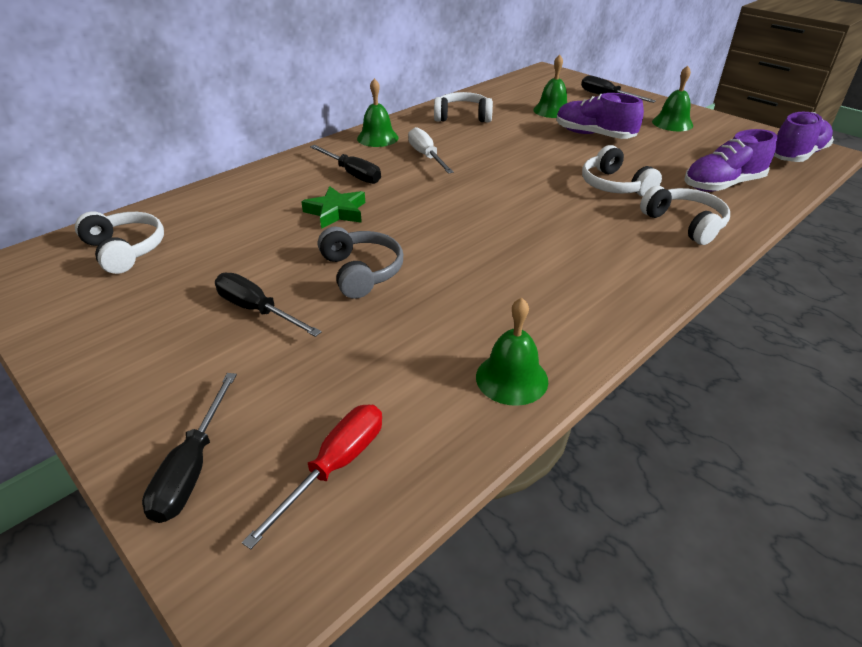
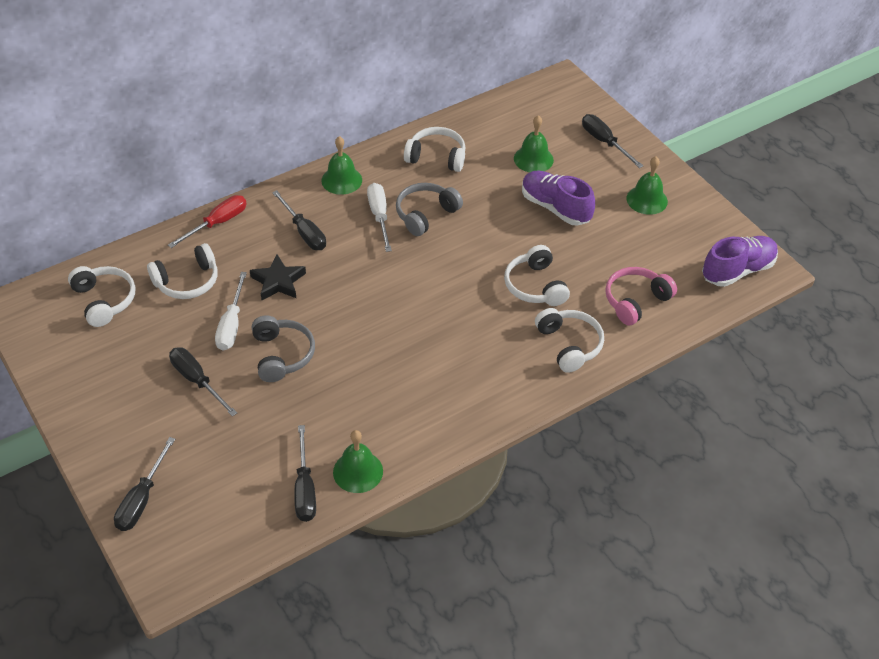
camera: 10 degrees right, 10 degrees up
(228, 223) = (187, 281): none -> white headphones
(290, 253) = (231, 325): none -> white screwdriver
(335, 466) = (226, 514): red screwdriver -> red screwdriver (217, 223)
(336, 212) = (278, 281): green star -> black star
(445, 412) = (305, 489): none -> black screwdriver
(472, 151) = (425, 214): none -> grey headphones
(722, 185) = (635, 301): purple shoe -> pink headphones

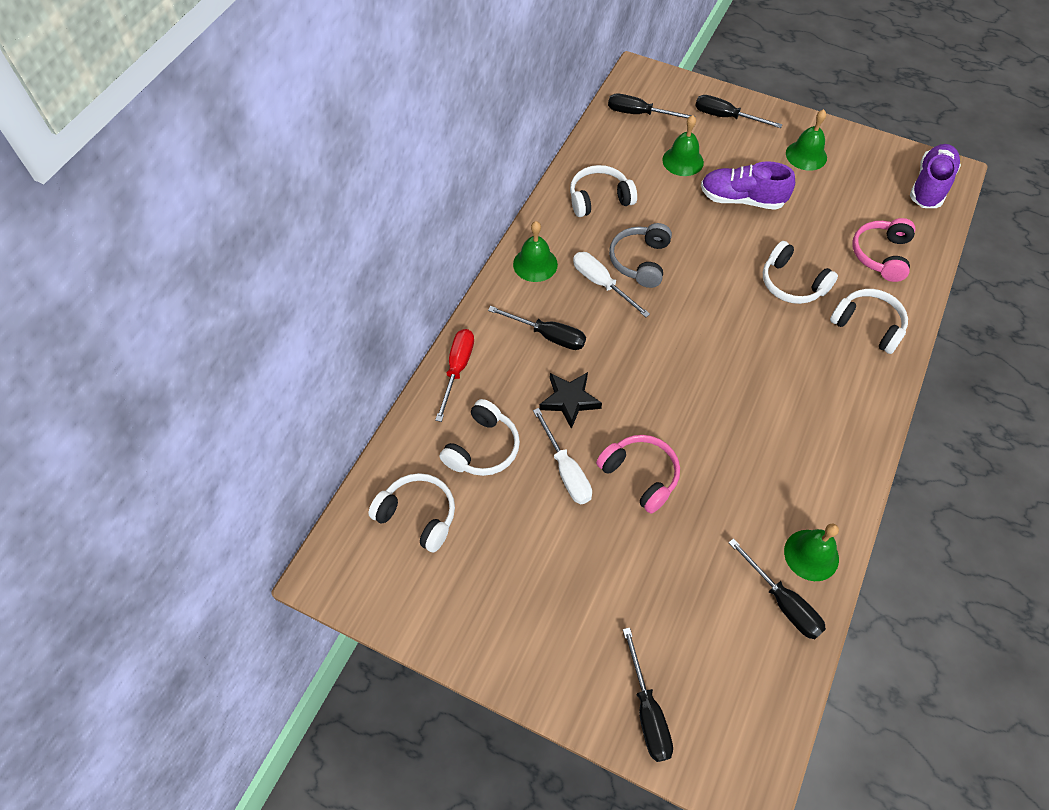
camera: 30 degrees left, 10 degrees up
(197, 381) = (586, 549): black screwdriver -> black screwdriver (639, 114)
(282, 355) = (640, 475): grey headphones -> pink headphones

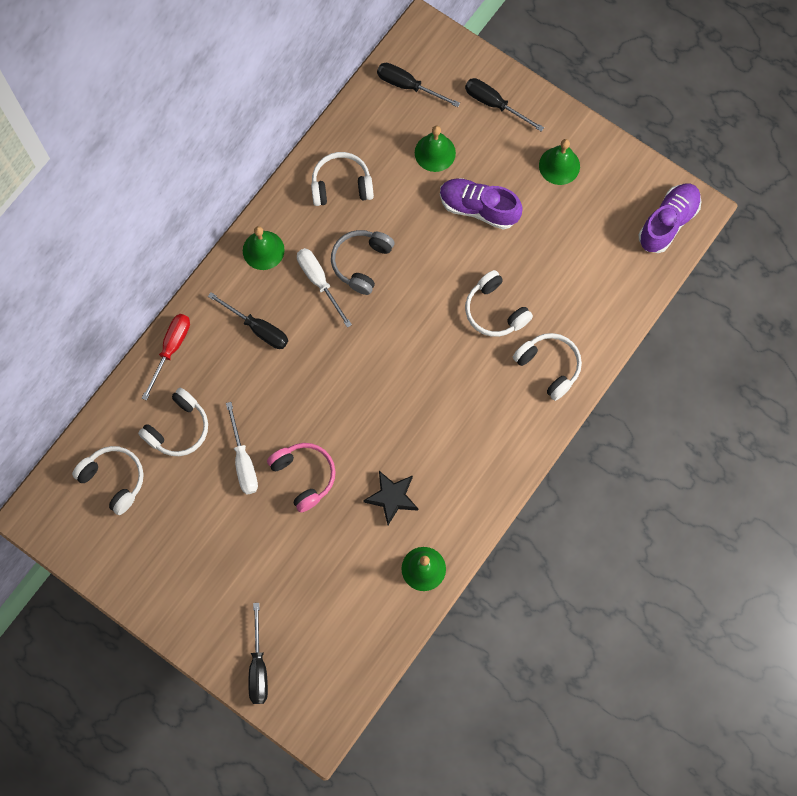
camera: 10 degrees right, 15 degrees up
(569, 400) = (261, 396): black star -> black star (392, 497)
(782, 602) = (387, 603): black screwdriver -> none
(881, 255) = (589, 294): pink headphones -> none

